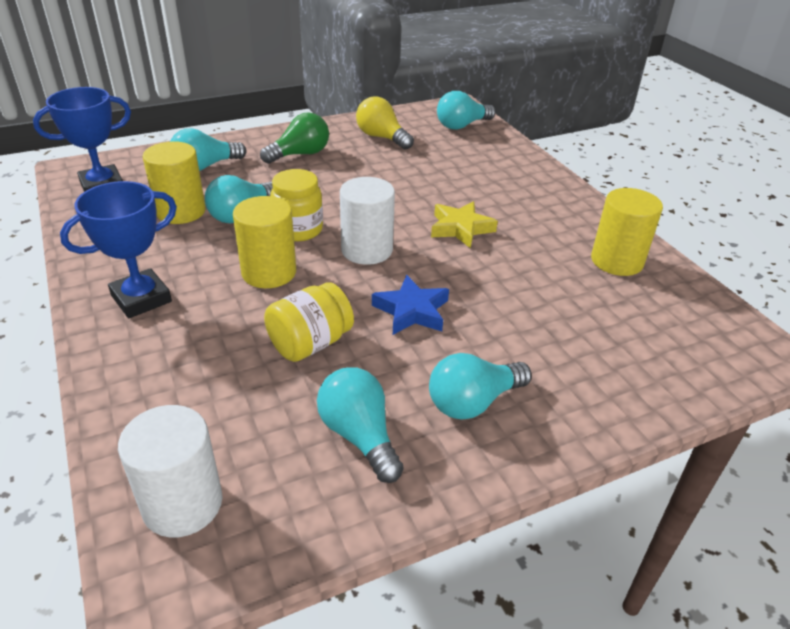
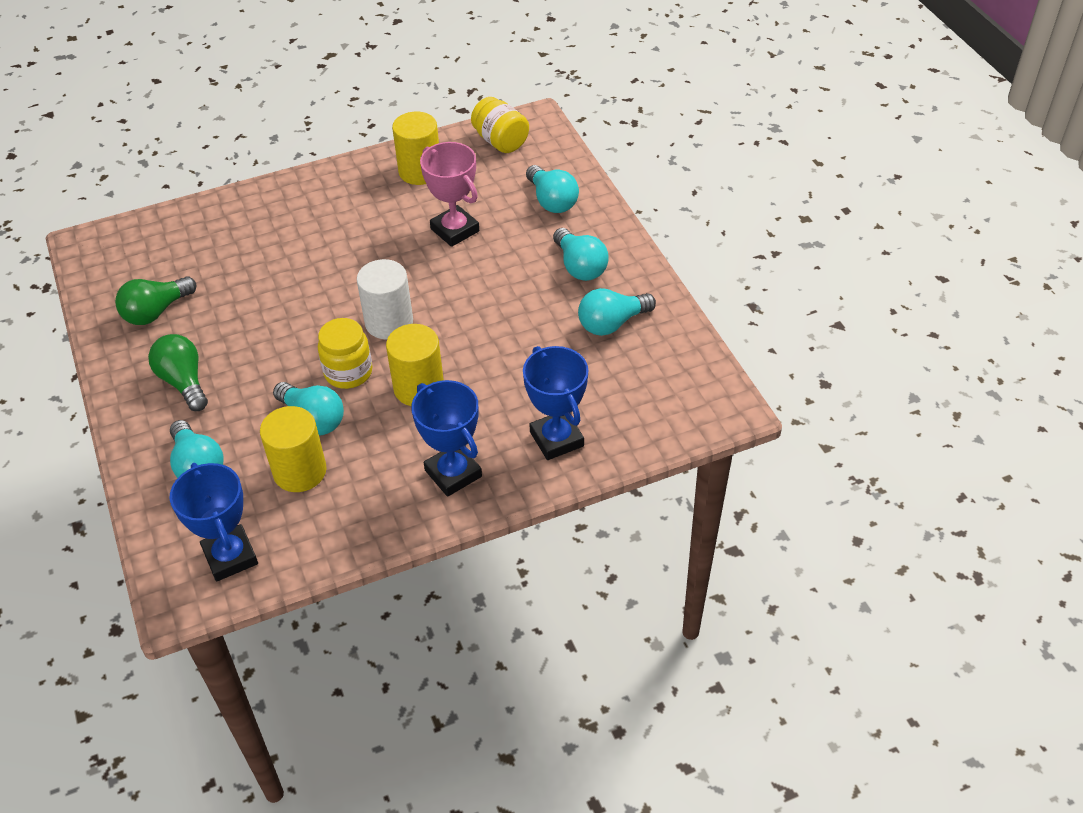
camera: 85 degrees left, 10 degrees up
(162, 378) = (556, 439): none -> blue trophy
(182, 503) = (672, 407): white cylinder -> none
(310, 343) = (517, 354): yellow jar -> yellow jar (500, 141)
(382, 137) = (156, 312): yellow light bulb -> green light bulb
(412, 311) = (479, 294): blue star -> none
(460, 228) = (360, 259): yellow star -> none
(462, 125) = (140, 244): turquoise light bulb -> turquoise light bulb (552, 201)
(521, 289) = (455, 230): none -> pink trophy

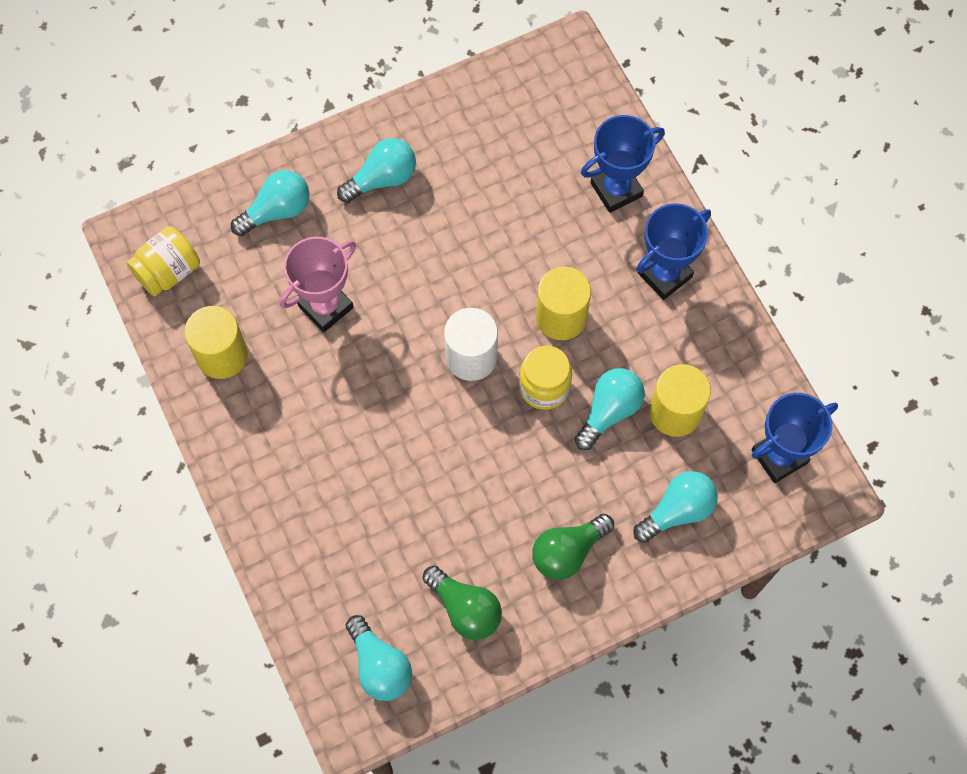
camera: 95 degrees left, 20 degrees up
(612, 323) = (464, 147): turquoise light bulb -> turquoise light bulb (379, 666)

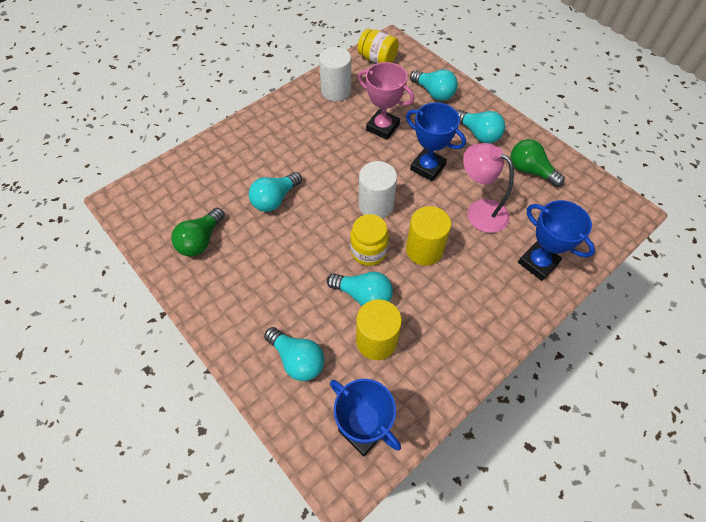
camera: 75 degrees right, 10 degrees down
(222, 355) = (336, 91): yellow cylinder -> white cylinder
(379, 666) = (158, 204): turquoise light bulb -> turquoise light bulb (275, 199)
(518, 228) = (479, 211): none -> pink lamp
(568, 551) = (251, 292): green light bulb -> green light bulb (530, 171)
(664, 275) = (485, 309): blue trophy -> blue trophy (427, 167)

